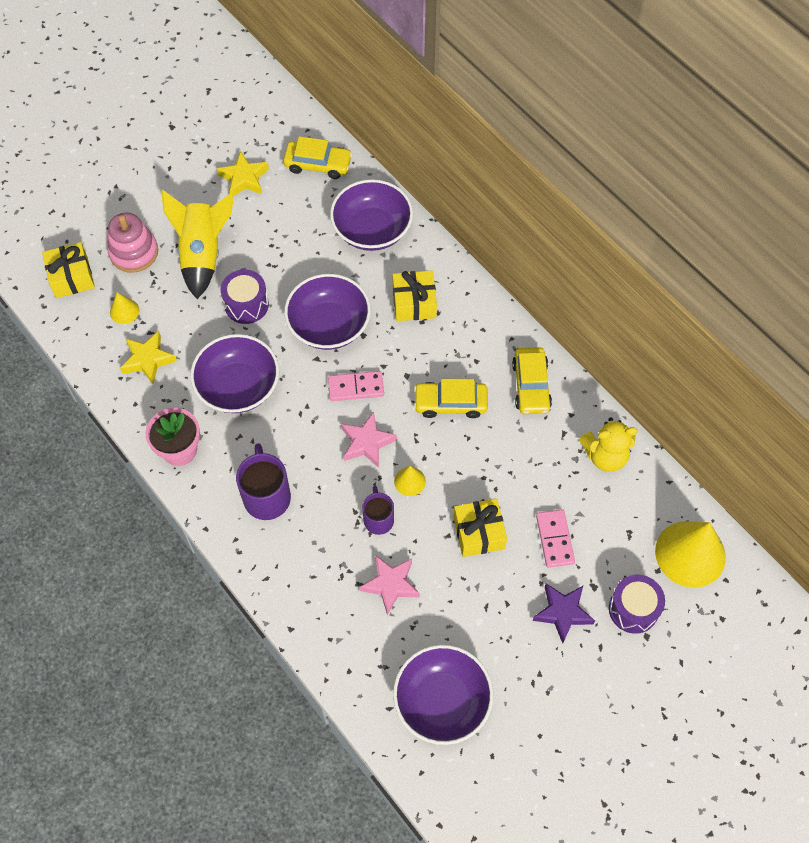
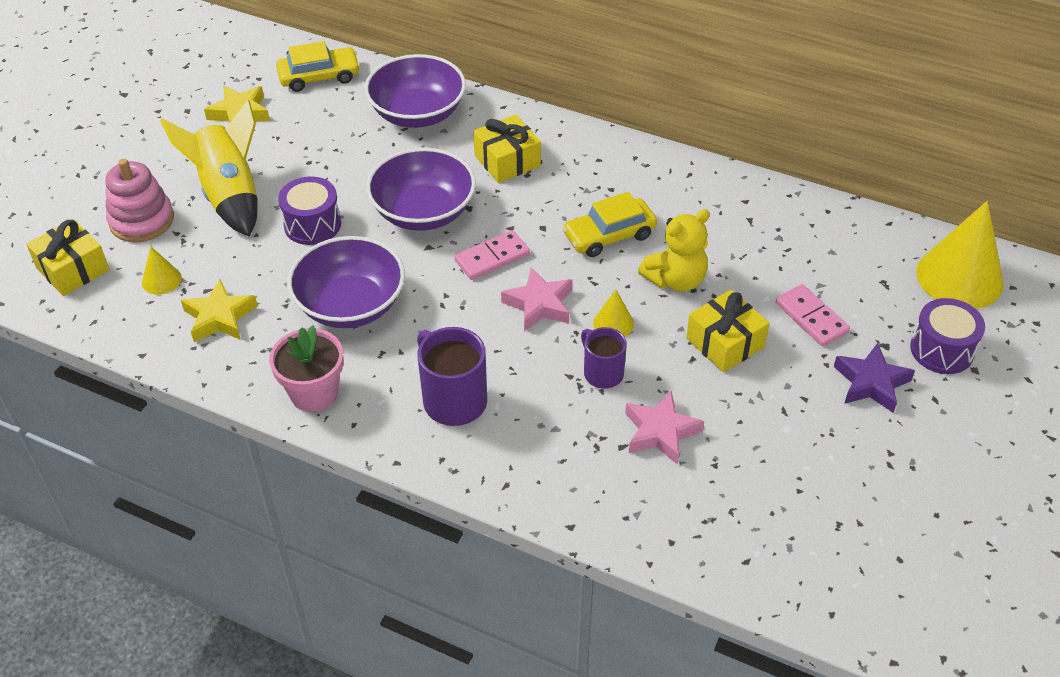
camera: 25 degrees left, 15 degrees down
(442, 701) = (803, 527): purple bowl -> none
(531, 386) = (685, 190): yellow car -> none
(605, 456) = (807, 224): yellow teddy bear -> yellow teddy bear (675, 280)

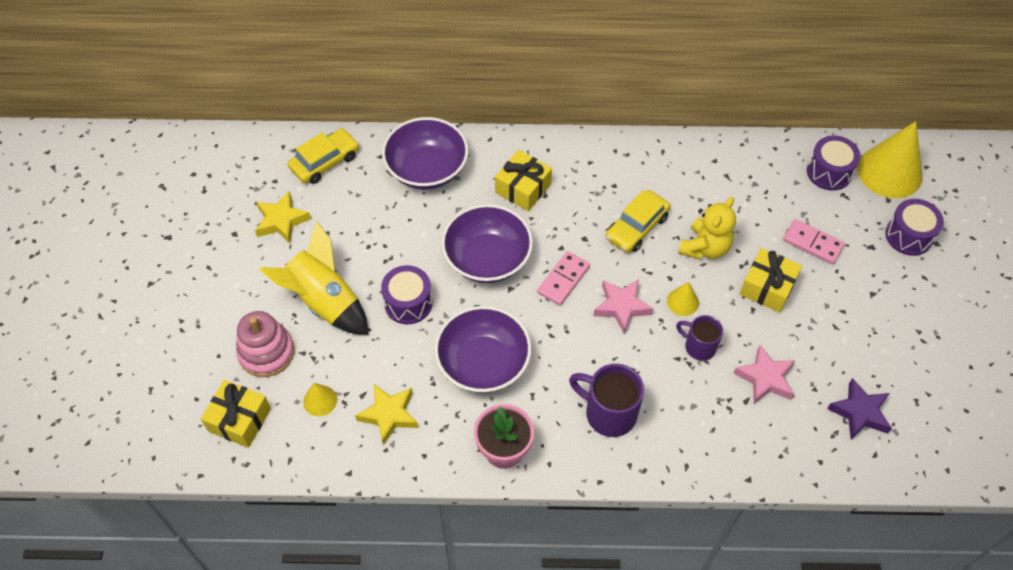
camera: 25 degrees left, 10 degrees up
(871, 383) = (878, 281): purple star -> purple star (860, 412)
(880, 254) = (829, 172): none -> purple drum

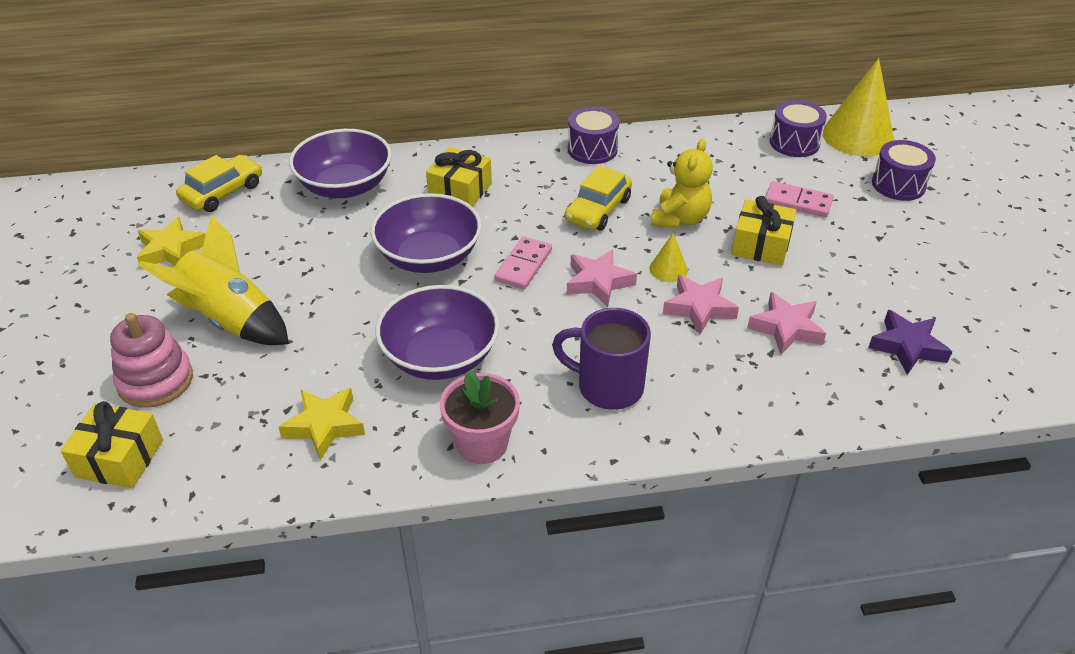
camera: 10 degrees left, 15 degrees down
(320, 400) = (230, 422): yellow cone -> none
(408, 303) = (337, 309): purple drum -> purple drum (592, 149)
(699, 346) = (699, 308): purple mug -> pink star

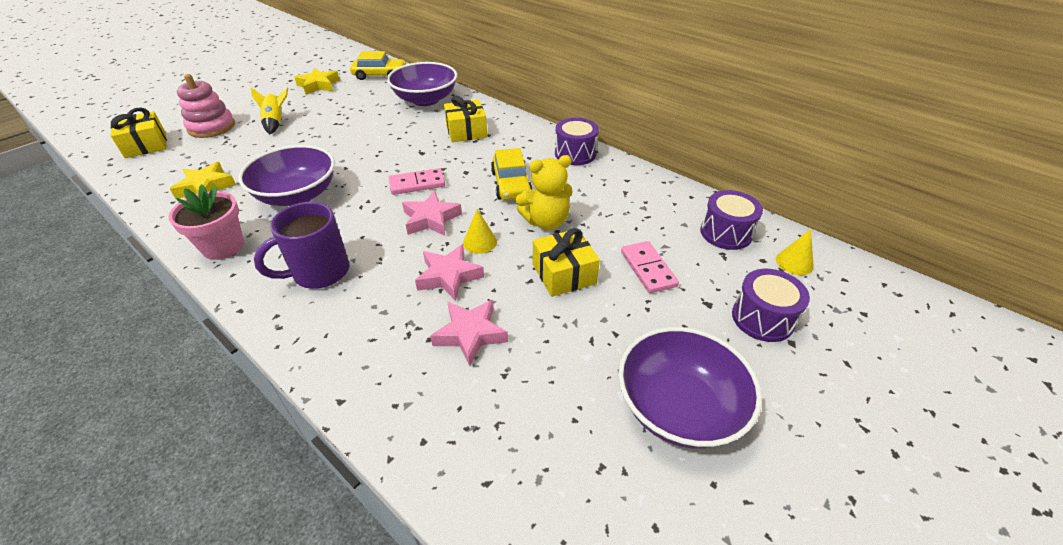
camera: 50 degrees right, 0 degrees up
(229, 320) = (276, 123): yellow rocket -> yellow rocket, size x0.55
(429, 257) = (390, 150): purple bowl -> purple bowl (678, 407)
(598, 210) = (511, 184): yellow car -> yellow car turned 90 degrees counterclockwise
(607, 387) = (319, 272): purple mug -> purple mug turned 105 degrees counterclockwise
(857, 136) = (794, 262): yellow cone -> yellow cone, size x0.46
(907, 347) = (522, 429): purple star -> none

